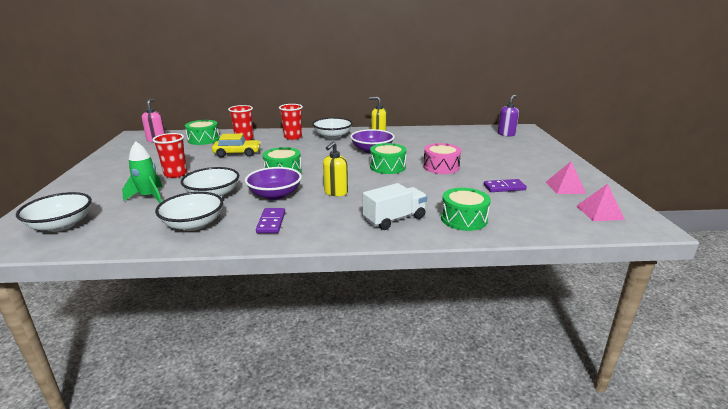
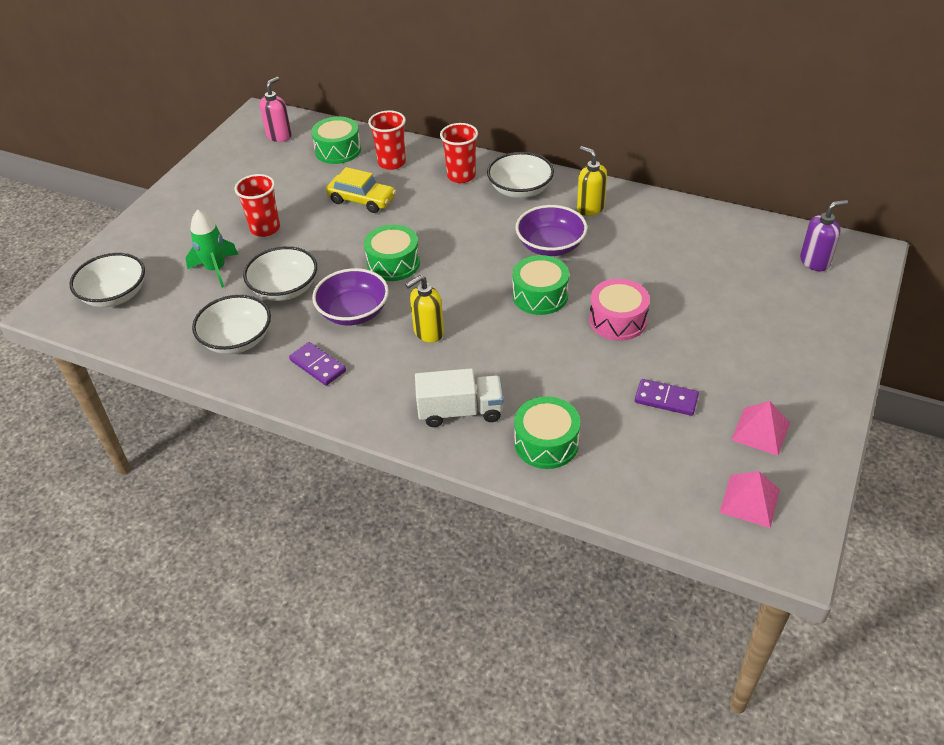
camera: 30 degrees right, 20 degrees up
(271, 222) = (317, 366): purple domino -> purple domino turned 75 degrees counterclockwise

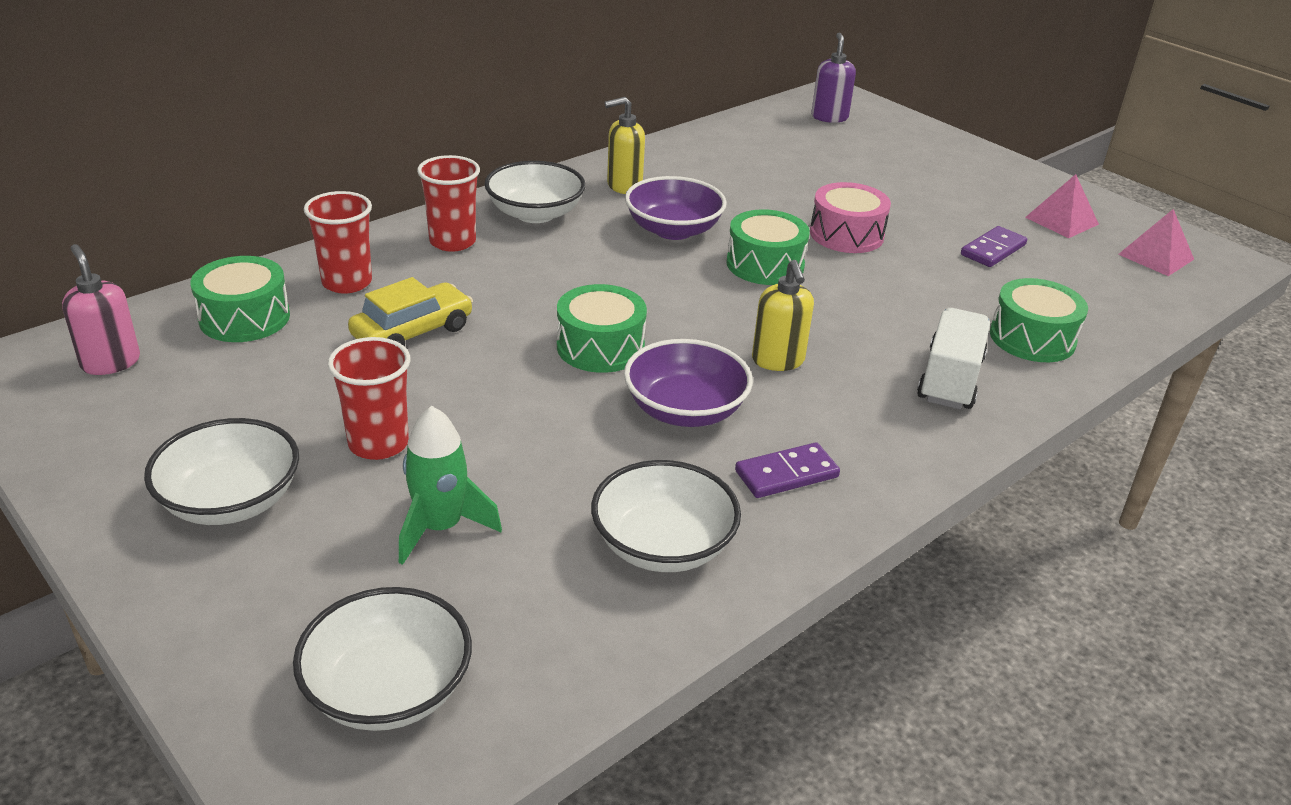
camera: 70 degrees left, 10 degrees down
(284, 289) = (569, 462): white bowl -> white bowl (231, 501)

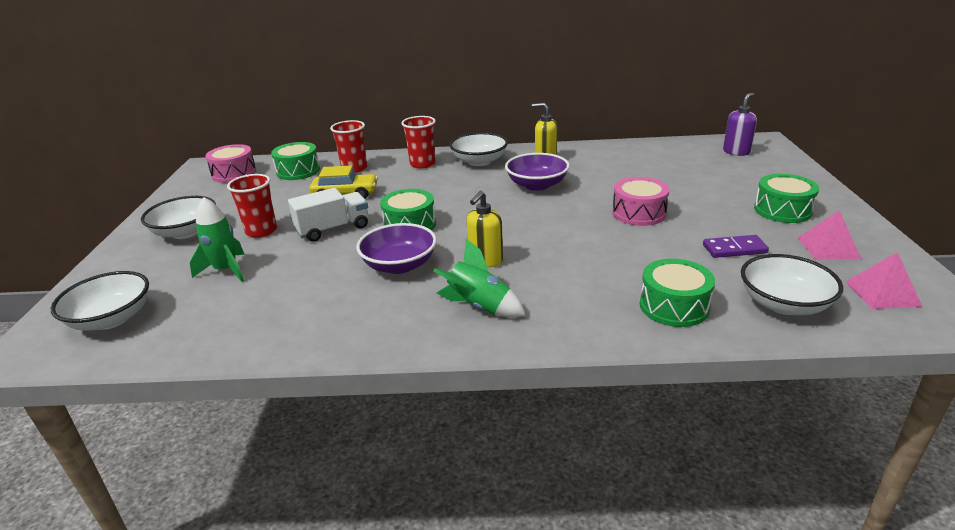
camera: 45 degrees right, 5 degrees down
(110, 362) = (234, 173): pink soap dispenser -> pink drum
(663, 545) = (288, 317): white bowl -> white bowl (783, 304)
(765, 264) = (560, 214): green drum -> green drum (782, 210)
(786, 474) = (395, 313): purple domino -> none
(863, 422) = (479, 307): none -> green rocket
(950, 380) = (571, 307): white truck -> white truck (333, 229)

